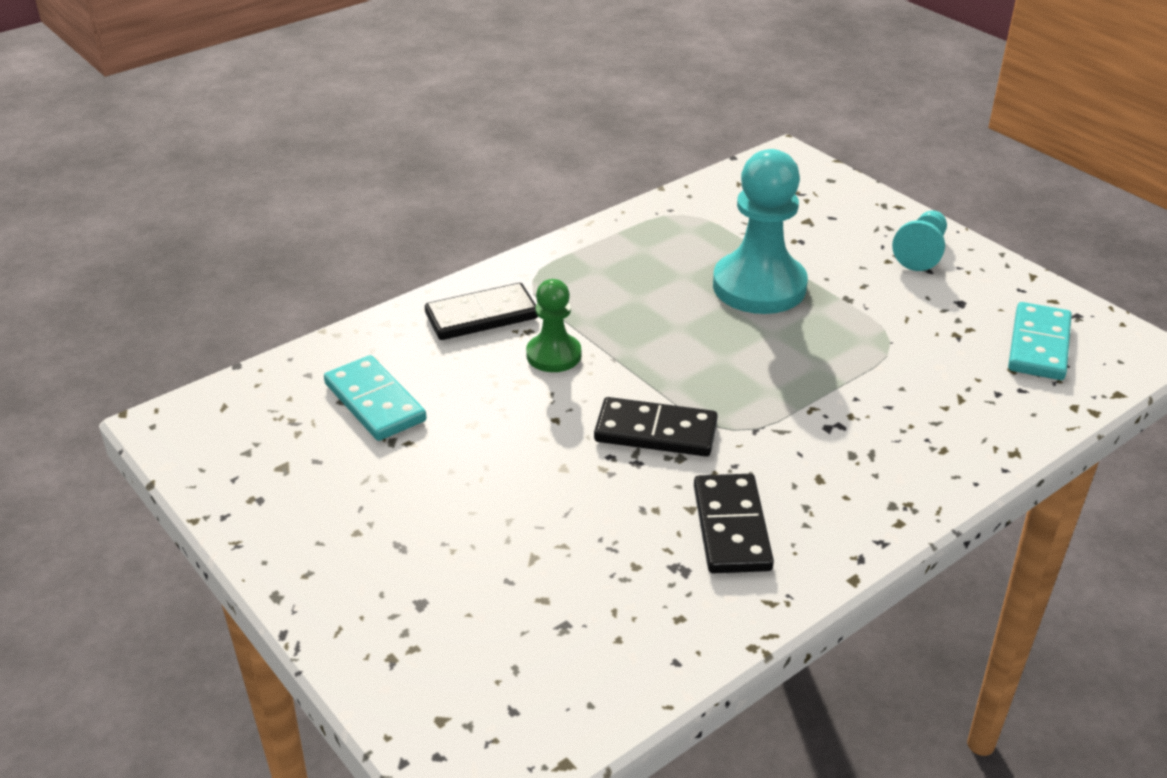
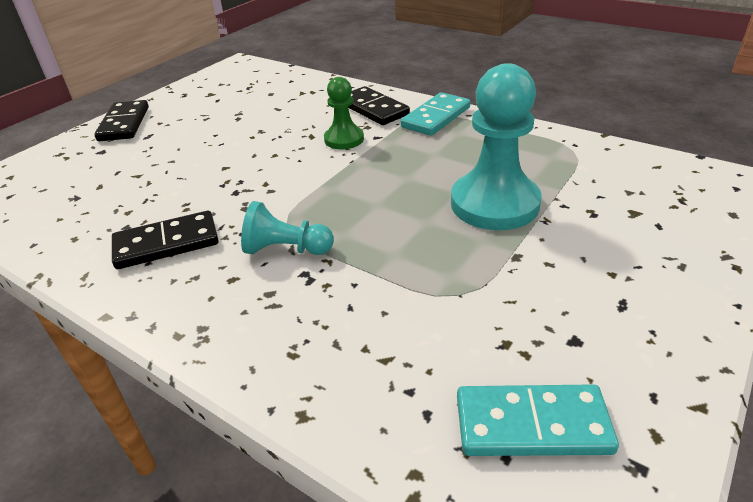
camera: 75 degrees right, 0 degrees up
(375, 402) = (272, 101): turquoise domino -> turquoise domino (436, 117)
(655, 431) = (271, 192): black domino -> black domino (124, 124)
(921, 253) = (652, 296): turquoise pawn -> turquoise pawn (286, 249)

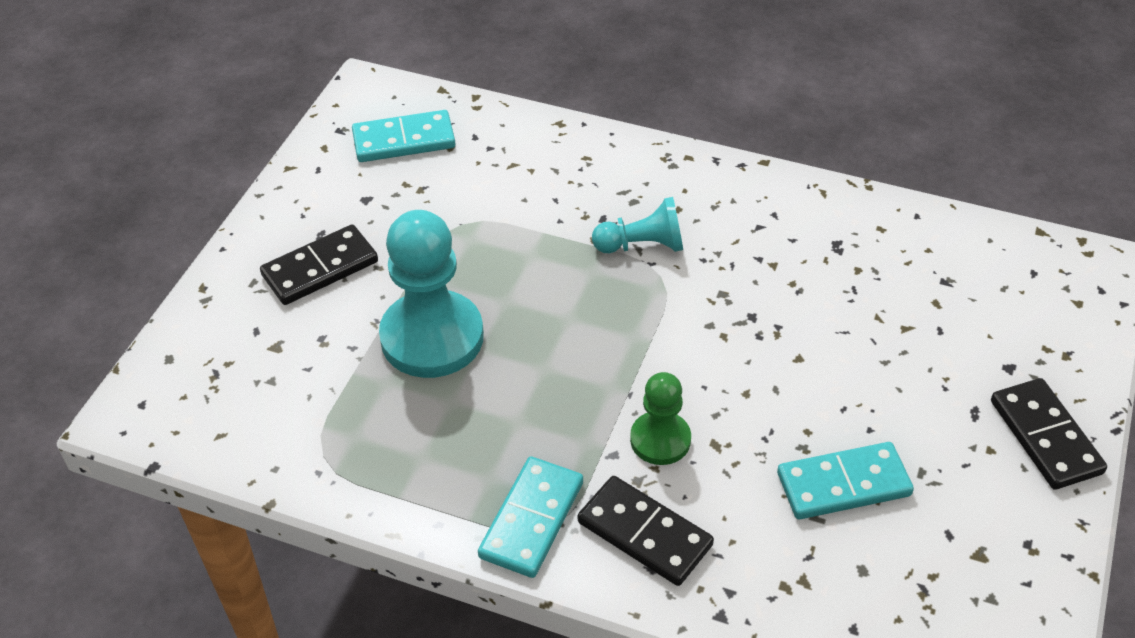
camera: 165 degrees right, 10 degrees up
(166, 244) = (773, 235): black domino -> black domino (320, 268)
(252, 117) = (843, 484): none -> turquoise domino

